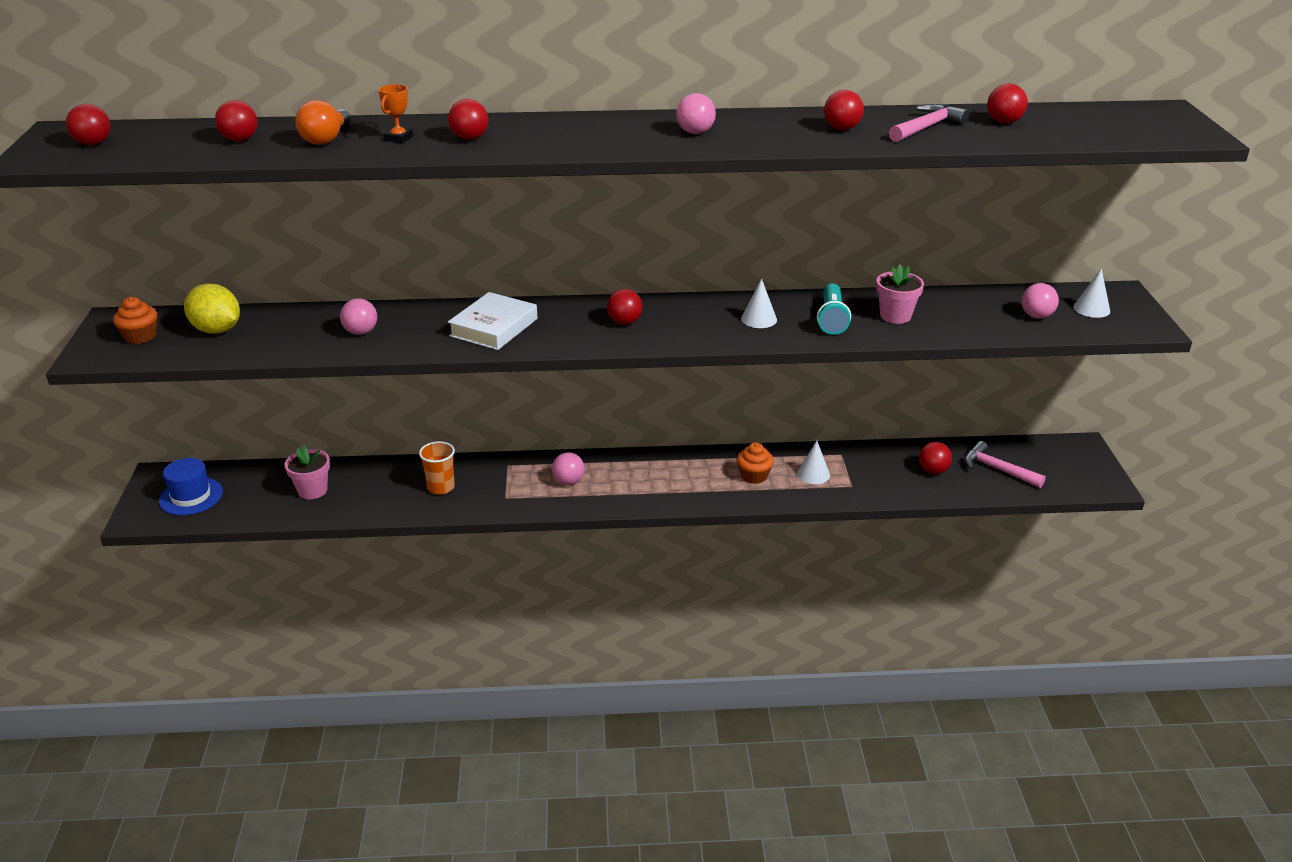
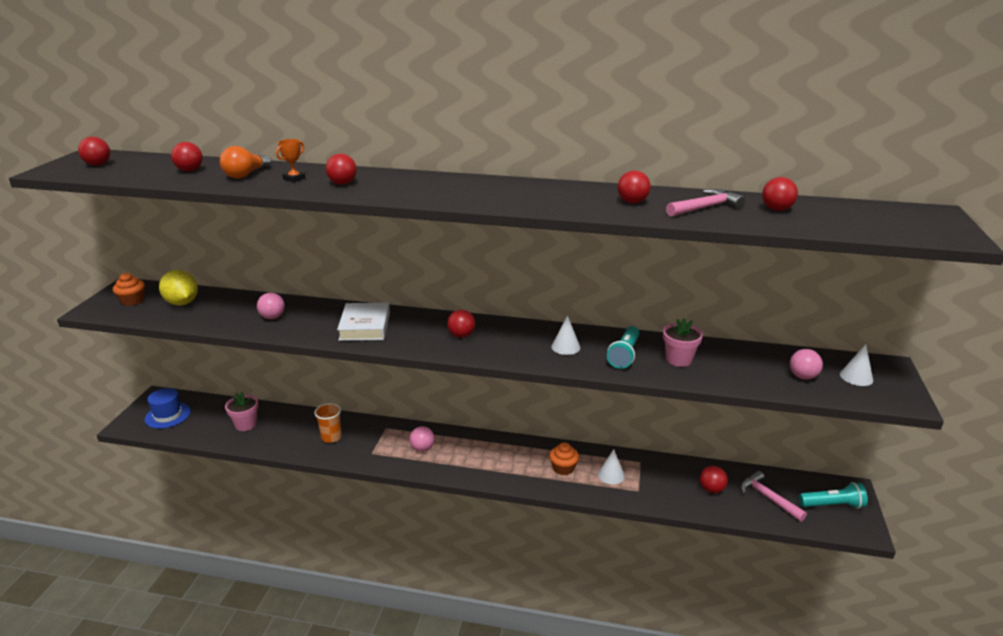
camera: 15 degrees right, 5 degrees down
(494, 327) = (365, 326): white book -> white book turned 45 degrees counterclockwise
(695, 132) = (512, 194): pink ball -> none
(1067, 465) = (832, 505): none -> turquoise flashlight

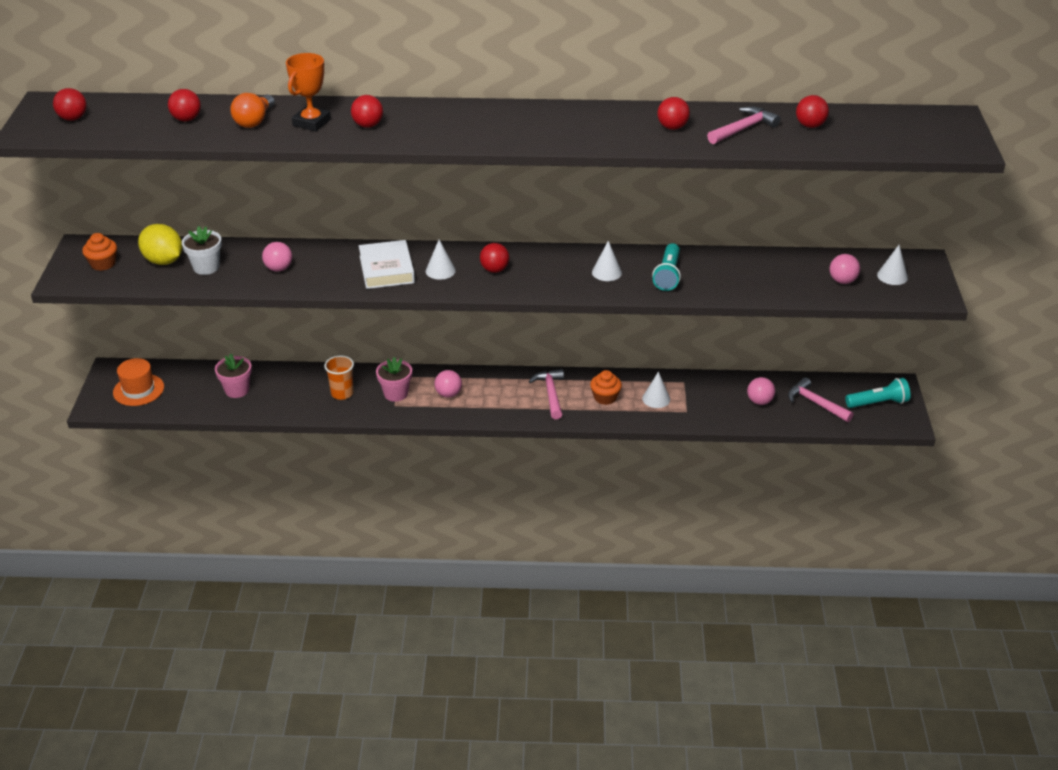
camera: 10 degrees left, 10 degrees up
(168, 415) = (138, 390): blue hat -> orange hat
(213, 311) = (206, 267): none -> white flower pot
(294, 179) = (311, 122): orange trophy -> orange trophy, size x1.64
(412, 331) = (440, 270): none -> white cone
(514, 459) = (551, 394): none -> pink hammer
(679, 359) = (722, 275): pink flower pot -> pink flower pot (395, 393)
(711, 489) = (759, 401): red ball -> pink ball

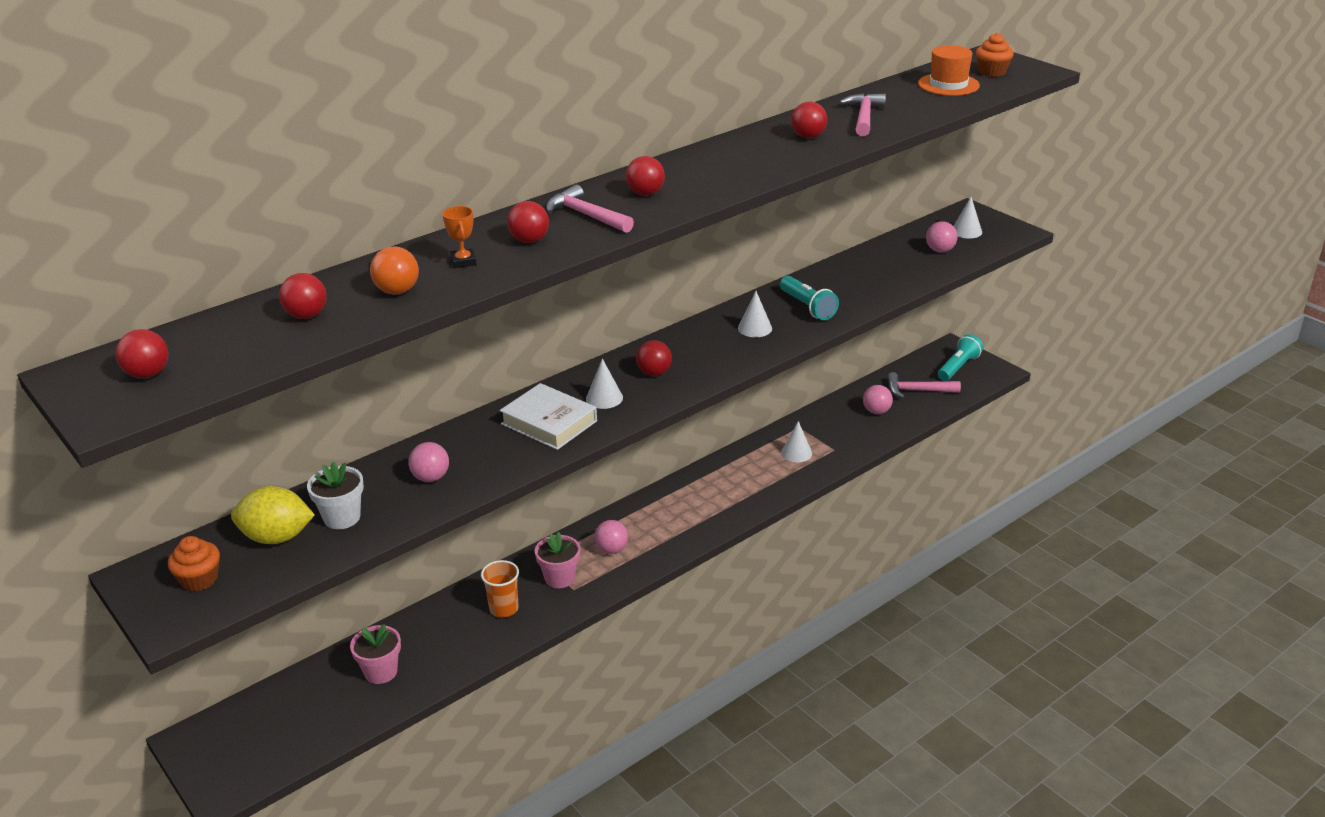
camera: 40 degrees left, 5 degrees down
(138, 390) = (256, 741): orange hat -> orange hat (948, 85)
(311, 122) = (463, 261): orange trophy -> orange trophy, size x0.61
(551, 394) = (704, 497): pink hammer -> pink hammer (586, 215)
(605, 397) = (754, 475): orange cupcake -> orange cupcake (992, 72)
(810, 126) = (906, 97): red ball -> red ball (645, 193)

